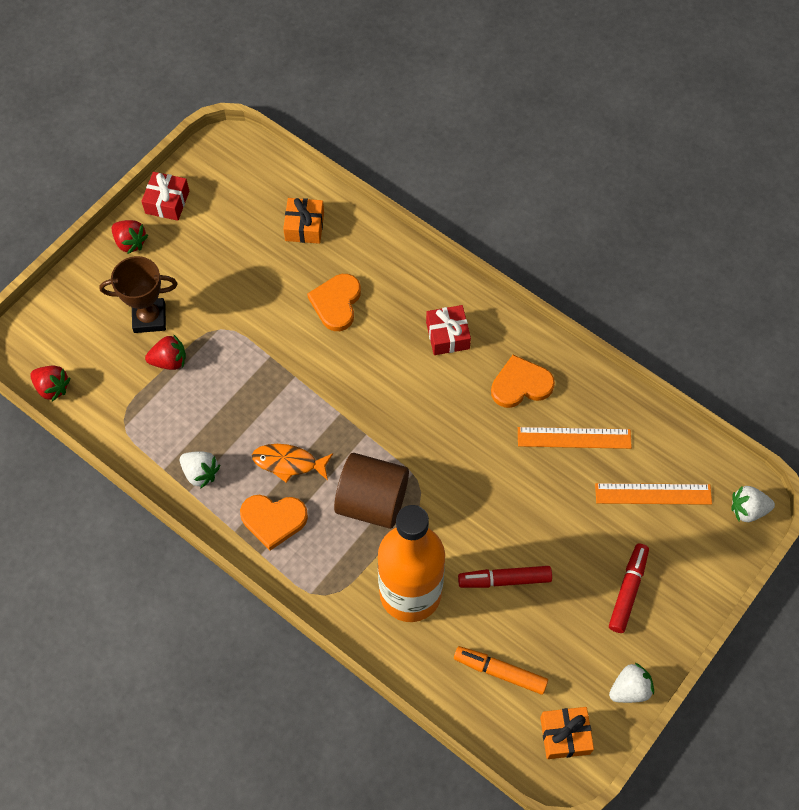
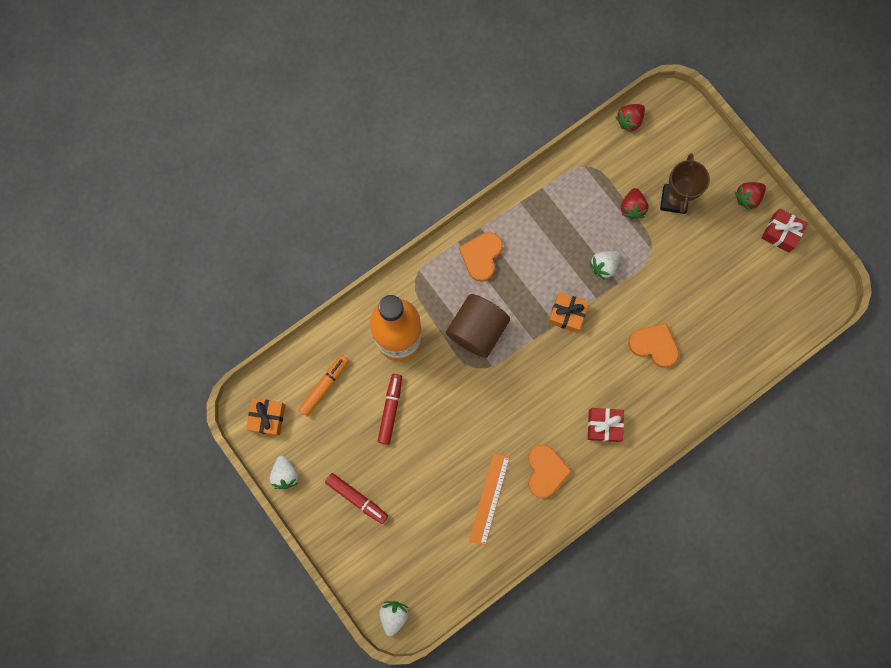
camera: 105 degrees right, 15 degrees up
(200, 473) = (532, 212): white strawberry -> white strawberry (603, 266)
(288, 463) = (524, 277): orange fish -> none
(304, 226) = (733, 337): orange gift -> orange gift (567, 314)
(653, 494) = (427, 545): orange ruler -> none

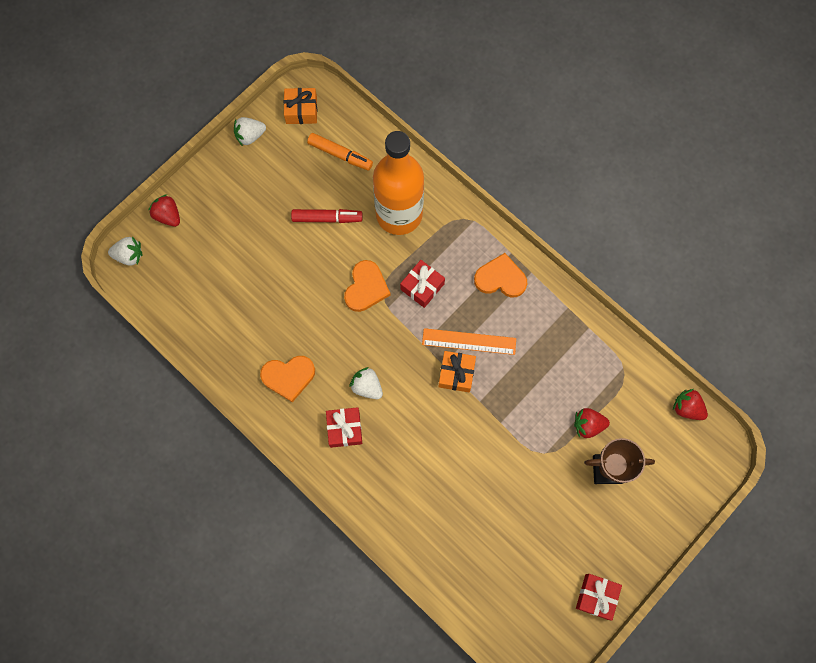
camera: 80 degrees right, 5 degrees down
(357, 498) = (236, 203): red marker -> none
(477, 330) = (422, 286): brown cylinder -> red gift
(489, 498) = (253, 326): orange ruler -> orange ruler (469, 341)
(603, 266) = (516, 404): white strawberry -> white strawberry (367, 386)
(654, 345) = (440, 470): orange heart -> orange heart (366, 288)
(747, 198) = (629, 552): red strawberry -> red strawberry (168, 216)

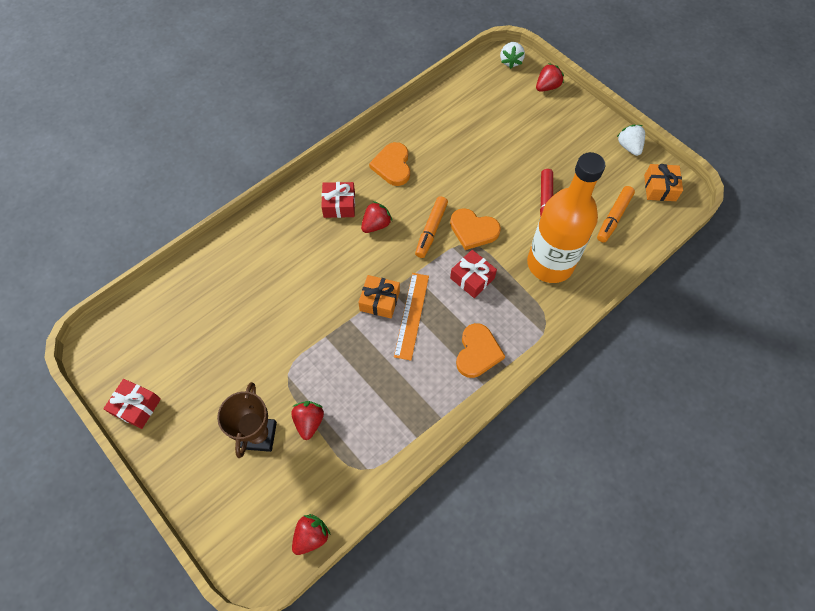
camera: 95 degrees right, 10 degrees down
(367, 386) = (376, 225): white strawberry -> red strawberry
(369, 330) = (431, 230): none -> orange marker

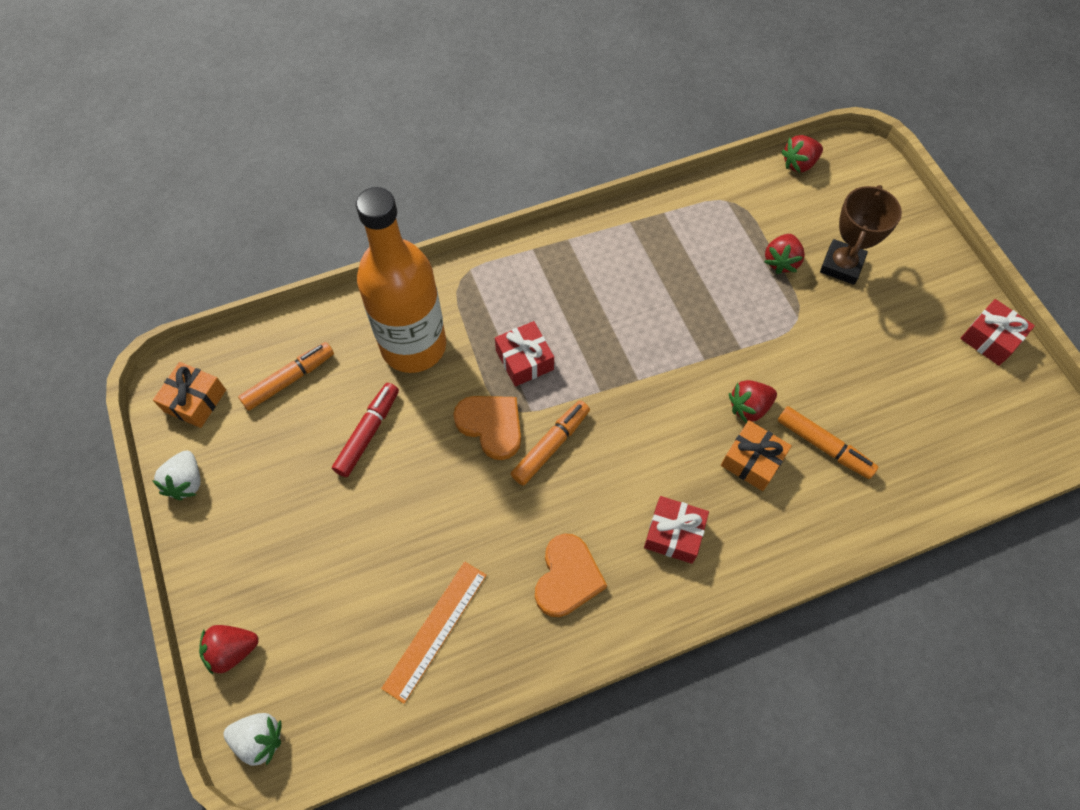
camera: 160 degrees left, 0 degrees up
(255, 285) = (824, 446): none -> orange marker
(376, 225) = (627, 481): red strawberry -> red strawberry (749, 407)
(379, 301) = (657, 370): orange gift -> orange gift (752, 461)
(411, 315) = (622, 339): orange ruler -> orange ruler (435, 630)
(477, 352) = (559, 272): orange heart -> none
(510, 61) = (259, 739): white strawberry -> white strawberry turned 75 degrees clockwise

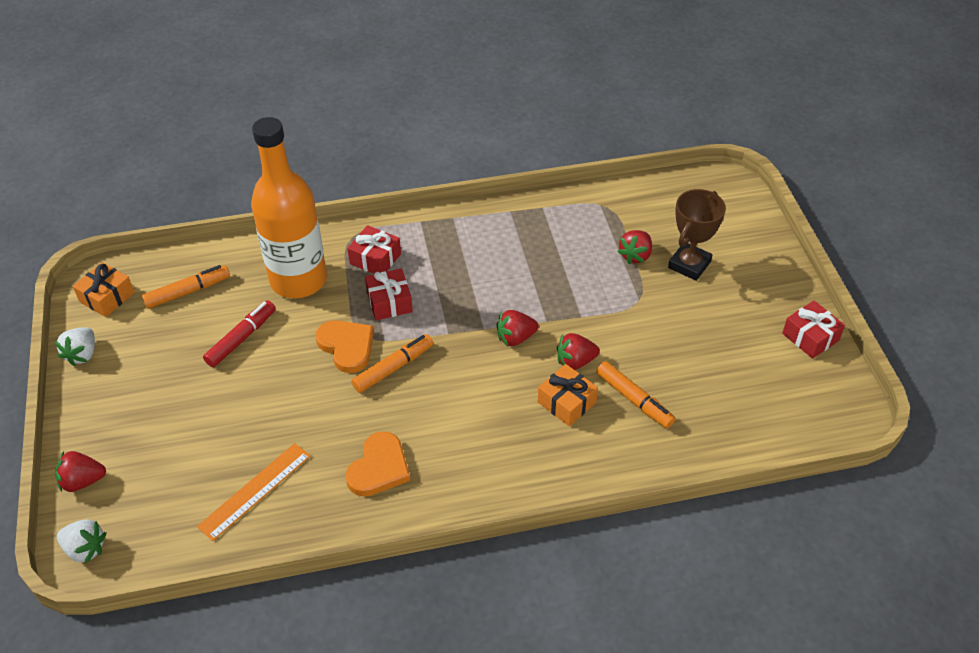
camera: 10 degrees right, 15 degrees down
(674, 534) = (481, 448): red gift -> red gift (375, 259)
(799, 164) = (672, 184): red strawberry -> red strawberry (515, 338)

